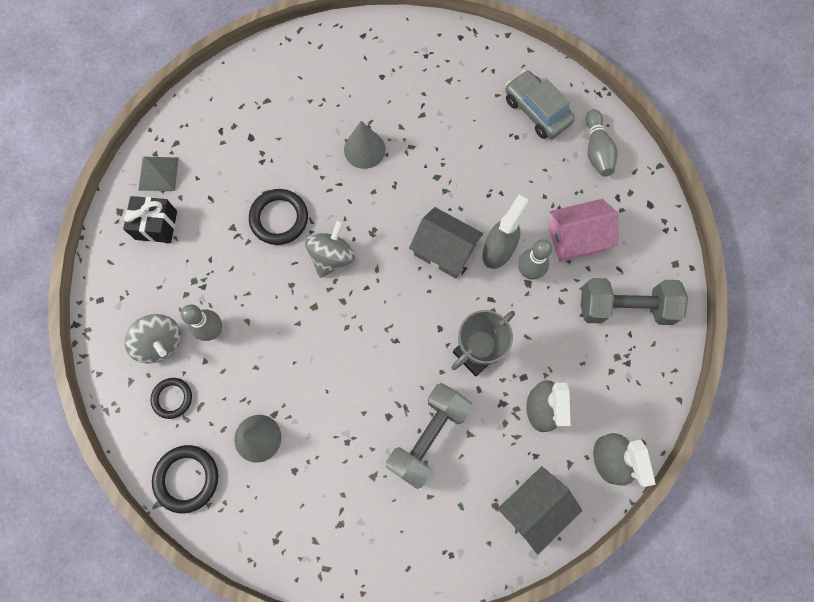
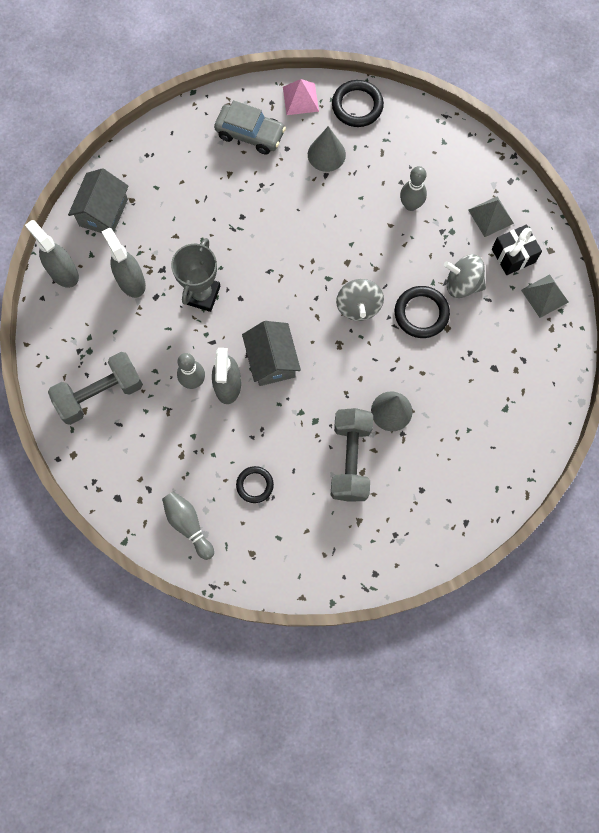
camera: 150 degrees right, 0 degrees up
(146, 274) = (491, 216): none -> grey pyramid
(161, 343) = (442, 177): grey spinning top -> grey spinning top (462, 284)
(172, 398) = (405, 147): black ring -> black ring (255, 485)
(241, 526) = (300, 99): none -> pink pyramid
(428, 436) = (205, 218): grey dumbbell -> grey dumbbell (350, 459)
(444, 250) = (272, 361): grey house -> grey house turned 75 degrees clockwise
(536, 111) = (262, 534): grey car -> grey car (250, 134)
(576, 238) = (167, 431): pink house -> none

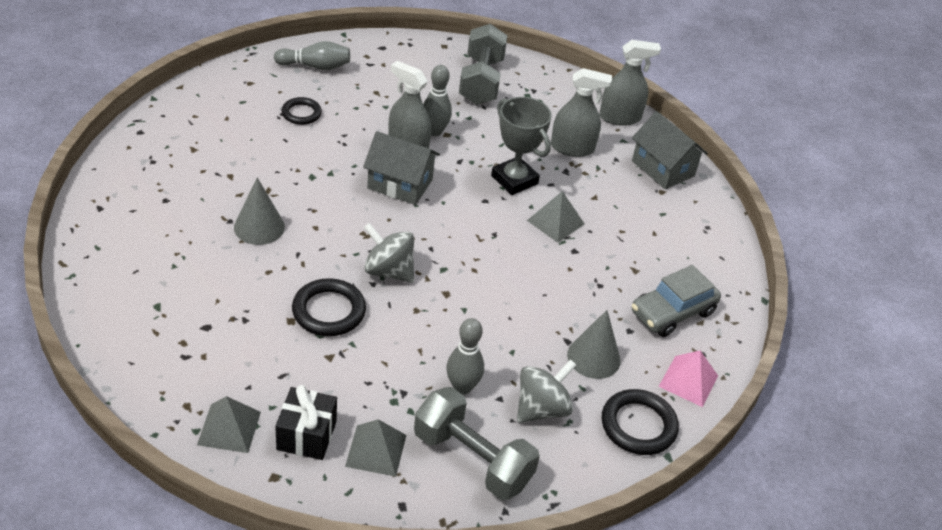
camera: 120 degrees right, 30 degrees down
(223, 243) = (555, 222): none -> grey pyramid
(350, 459) = (250, 175): grey dumbbell -> grey dumbbell (472, 459)
(462, 284) = (323, 366): grey spinning top -> grey spinning top (541, 408)

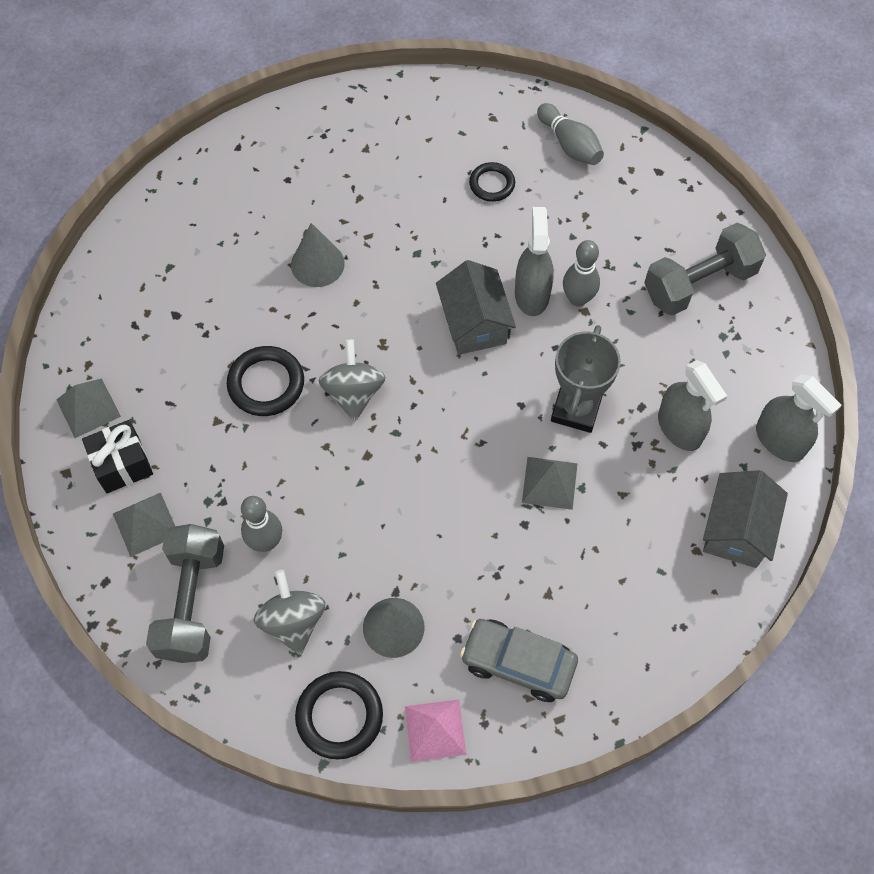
camera: 60 degrees right, 20 degrees up
(541, 408) = (293, 621): grey spinning top -> grey spinning top turned 120 degrees counterclockwise

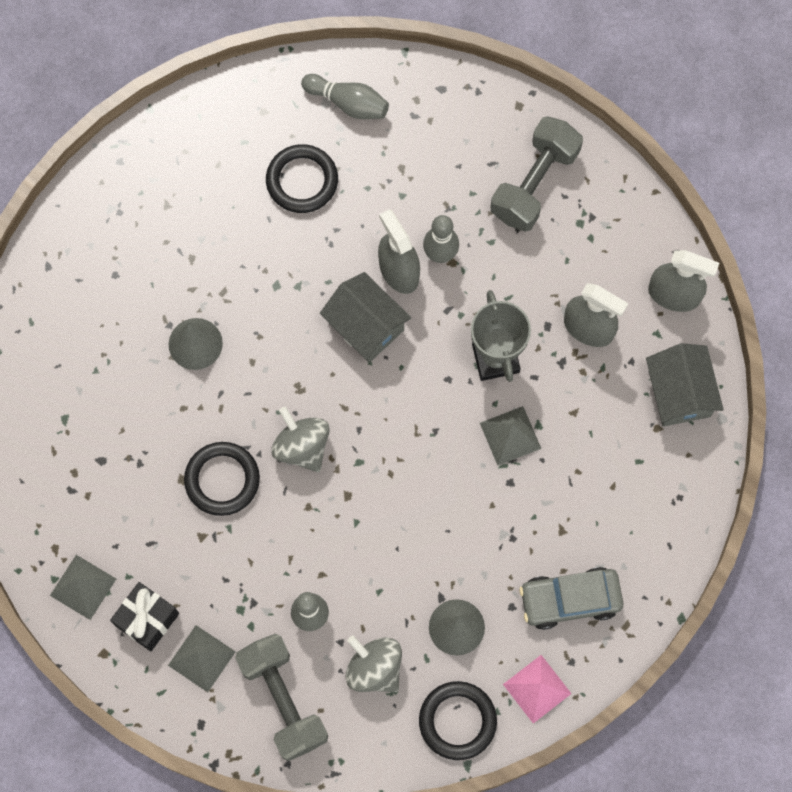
camera: 30 degrees left, 10 degrees up
(492, 184) = (302, 181): black ring -> black ring, size x1.55

